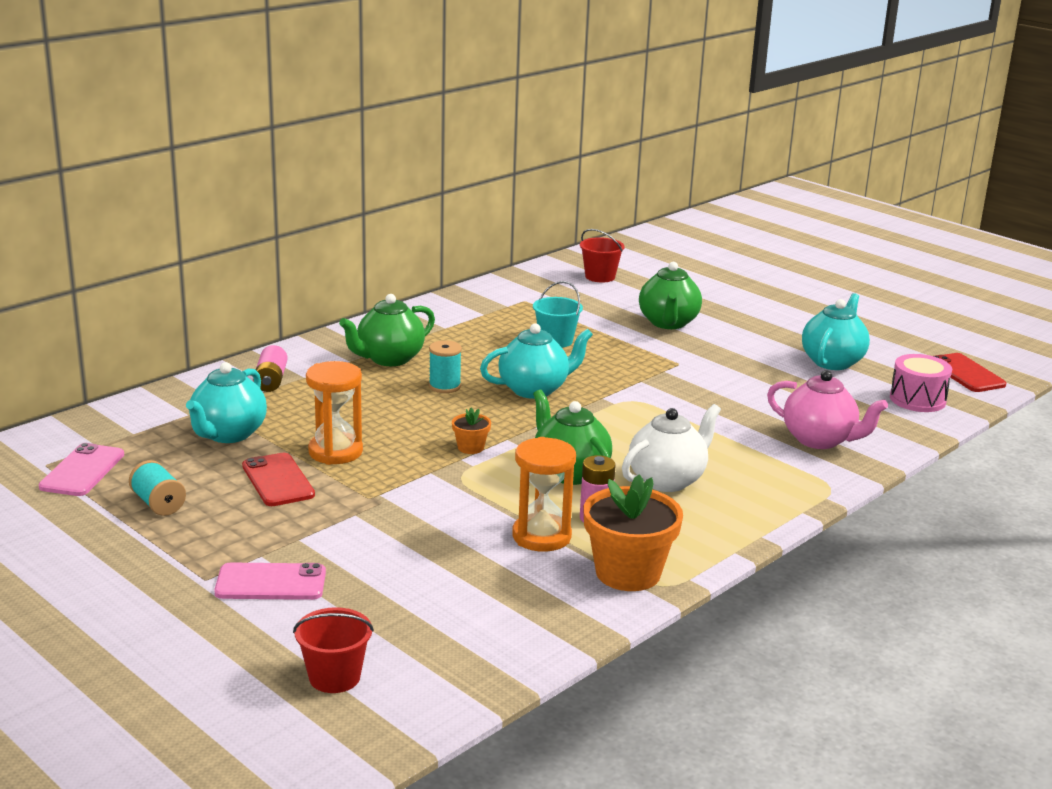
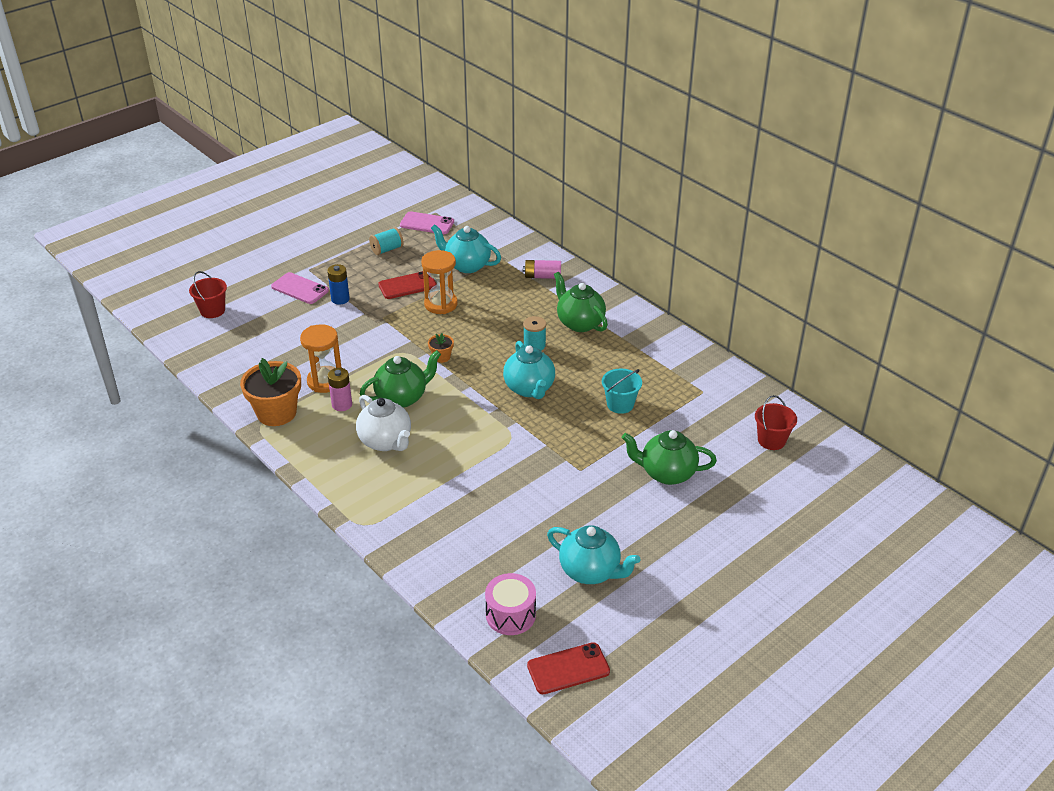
camera: 95 degrees right, 15 degrees up
(271, 583) = (300, 289): pink phone -> pink phone turned 60 degrees counterclockwise
(310, 539) = (340, 299): none -> blue battery
(820, 440) = (438, 533): pink teapot -> none

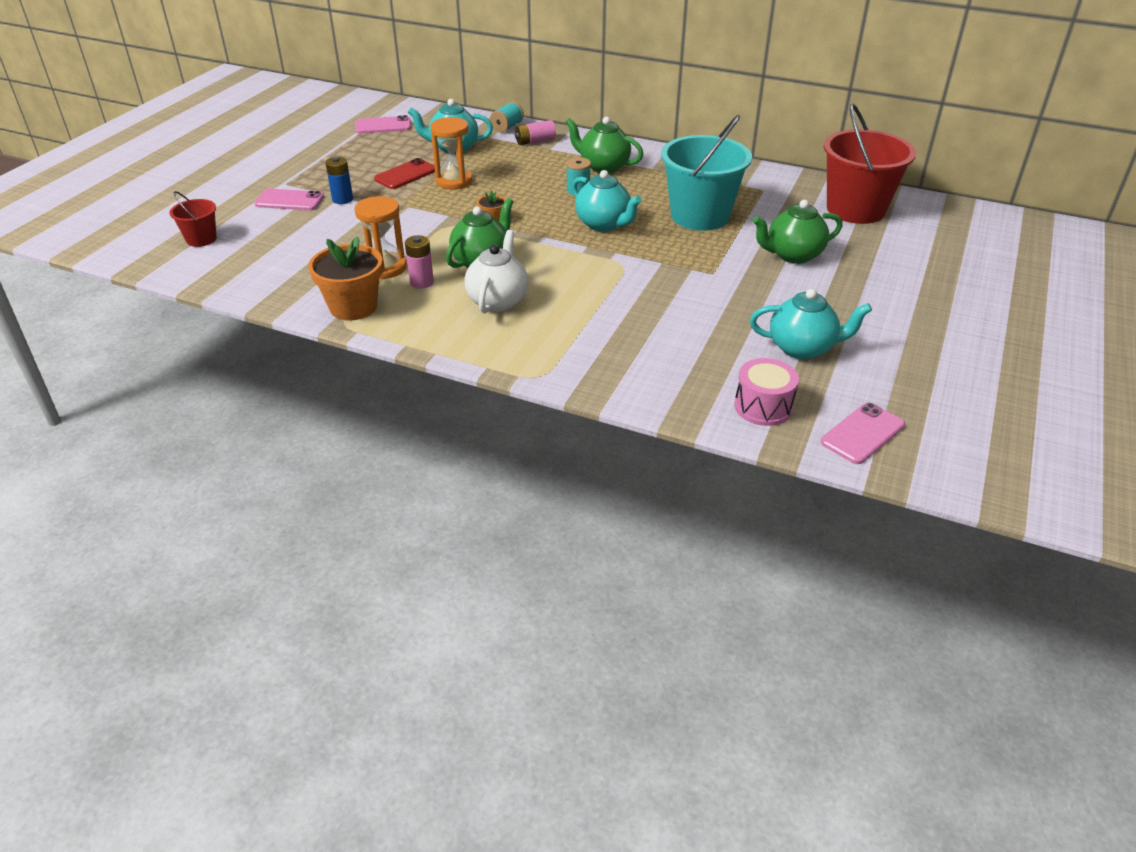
camera: 25 degrees left, 0 degrees up
(386, 442) = (498, 300): white teapot -> white teapot turned 105 degrees counterclockwise
(387, 249) = (359, 152): turquoise spool -> turquoise spool (507, 127)
(568, 668) = (862, 433): red phone -> pink phone
(620, 404) = (700, 216): turquoise bucket -> turquoise bucket, size x2.07
(771, 440) = (856, 209): red bucket -> red bucket, size x2.07

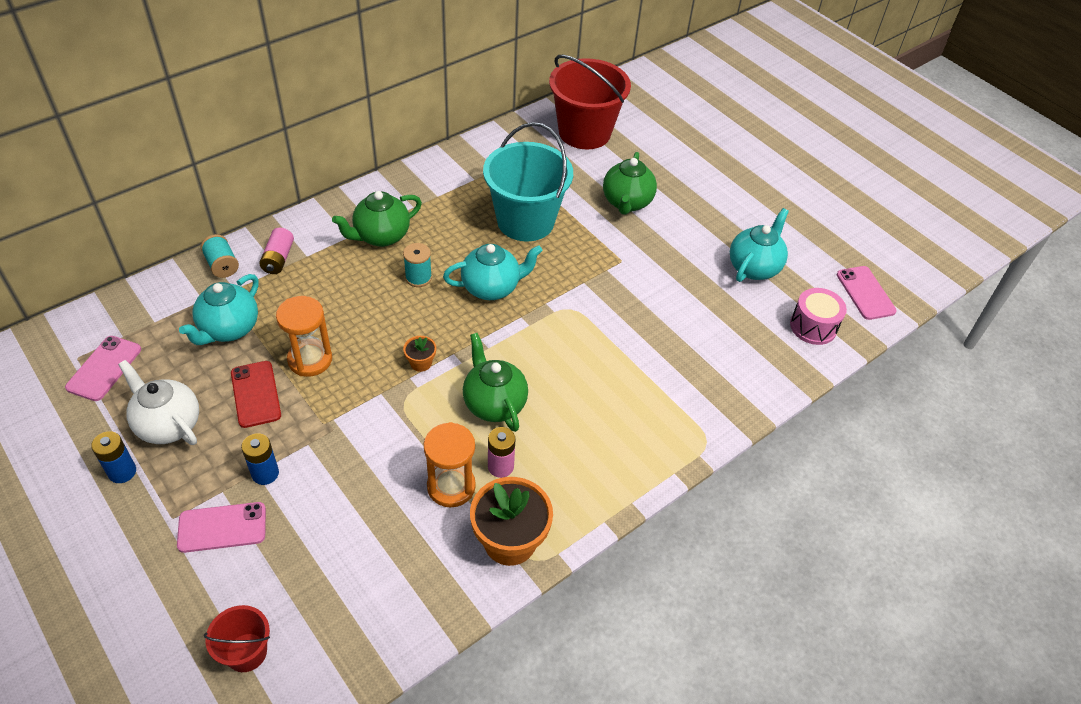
camera: 65 degrees left, 10 degrees up
(289, 200) = (222, 527): pink phone -> pink phone turned 45 degrees clockwise
(309, 158) = (122, 472): none -> blue battery
(498, 300) = (572, 420): white teapot -> white teapot (168, 425)

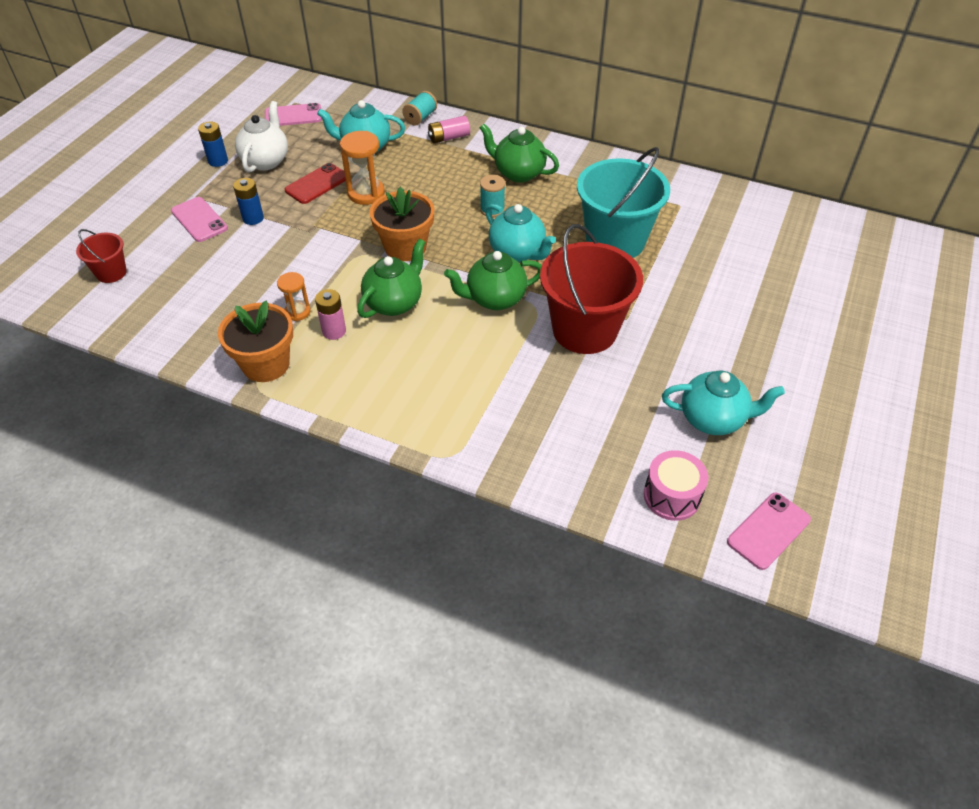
camera: 65 degrees right, 0 degrees up
(421, 363) = (405, 247): orange flower pot -> orange flower pot, size x2.15
(451, 487) = (297, 312): orange hourglass -> orange hourglass, size x0.61
(584, 132) = (773, 232): red bucket -> red bucket (584, 330)
(627, 203) = (707, 295): green teapot -> green teapot (494, 299)

